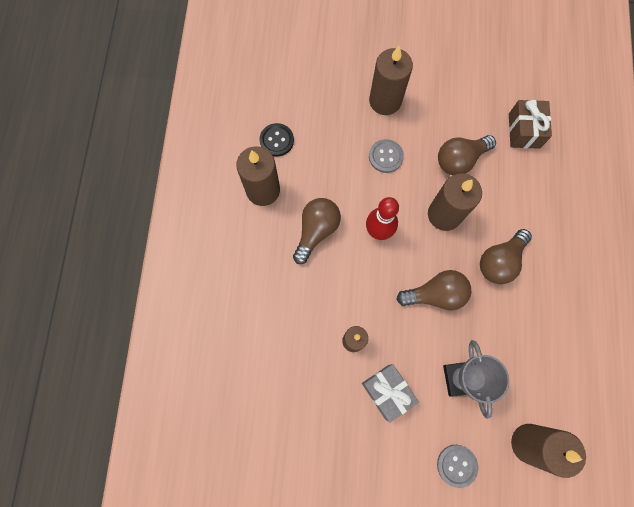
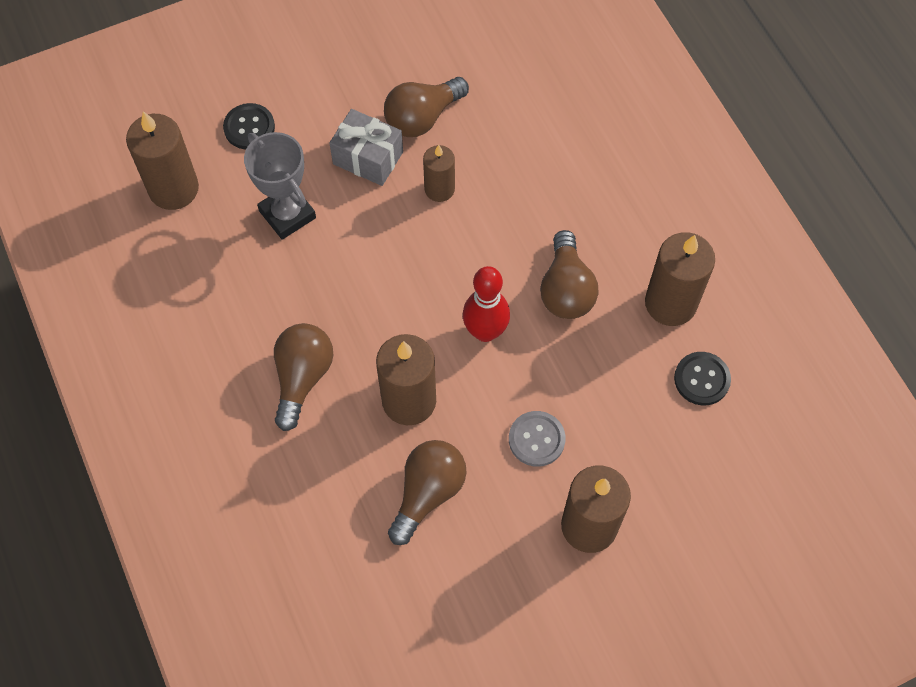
camera: 150 degrees right, 10 degrees down
(435, 294) = (367, 292): brown light bulb -> brown light bulb (422, 117)
(456, 465) = (249, 127): grey button -> black button
(524, 131) = (354, 594): brown gift -> none

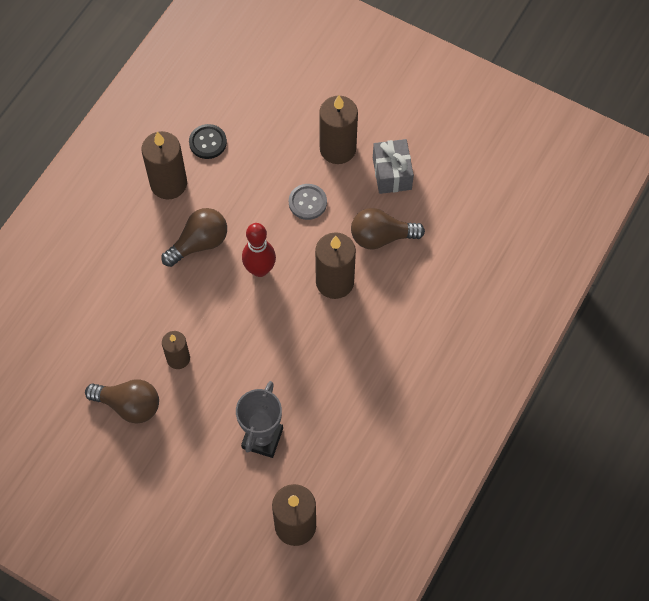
camera: 125 degrees left, 0 degrees up
(249, 127) = (214, 512): black button -> none
(302, 377) = (365, 349): brown light bulb -> none
(368, 158) = (185, 418): grey gift -> grey gift (392, 173)

